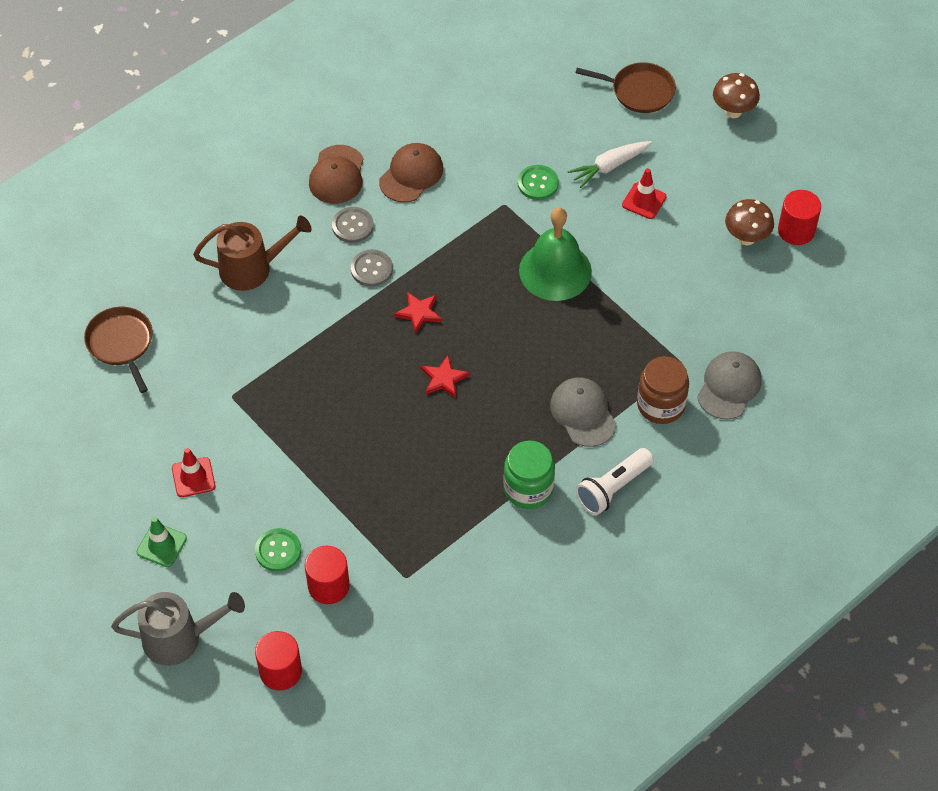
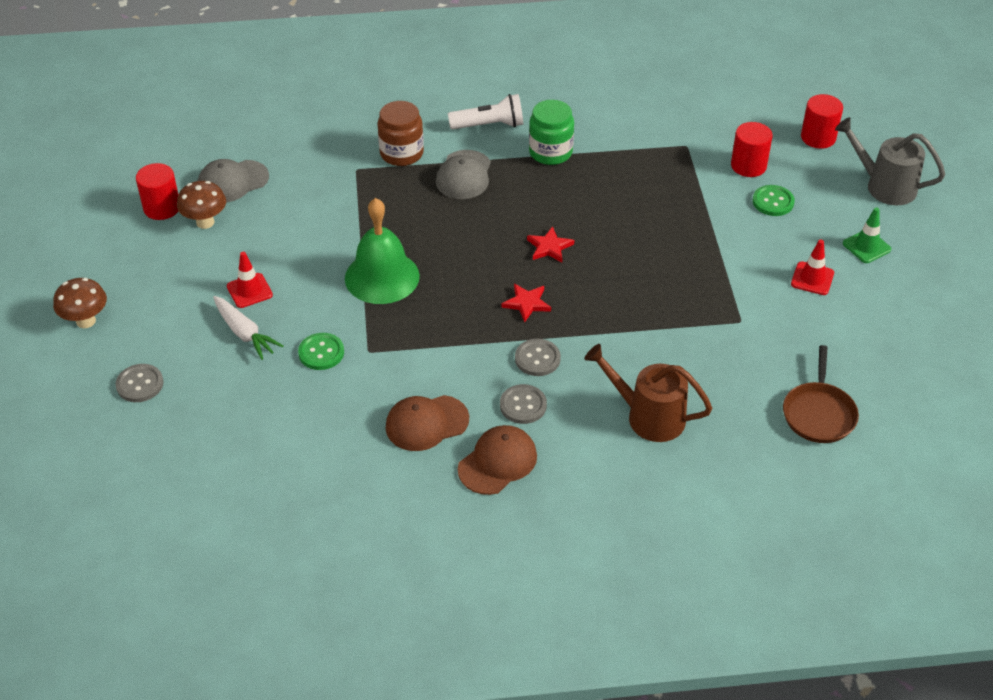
camera: 145 degrees left, 10 degrees down
(609, 167) = (244, 333): white carrot -> white carrot turned 45 degrees clockwise
(639, 91) = (140, 384): brown pan -> grey button
(729, 387) = (340, 140): grey cap -> grey cap (232, 182)

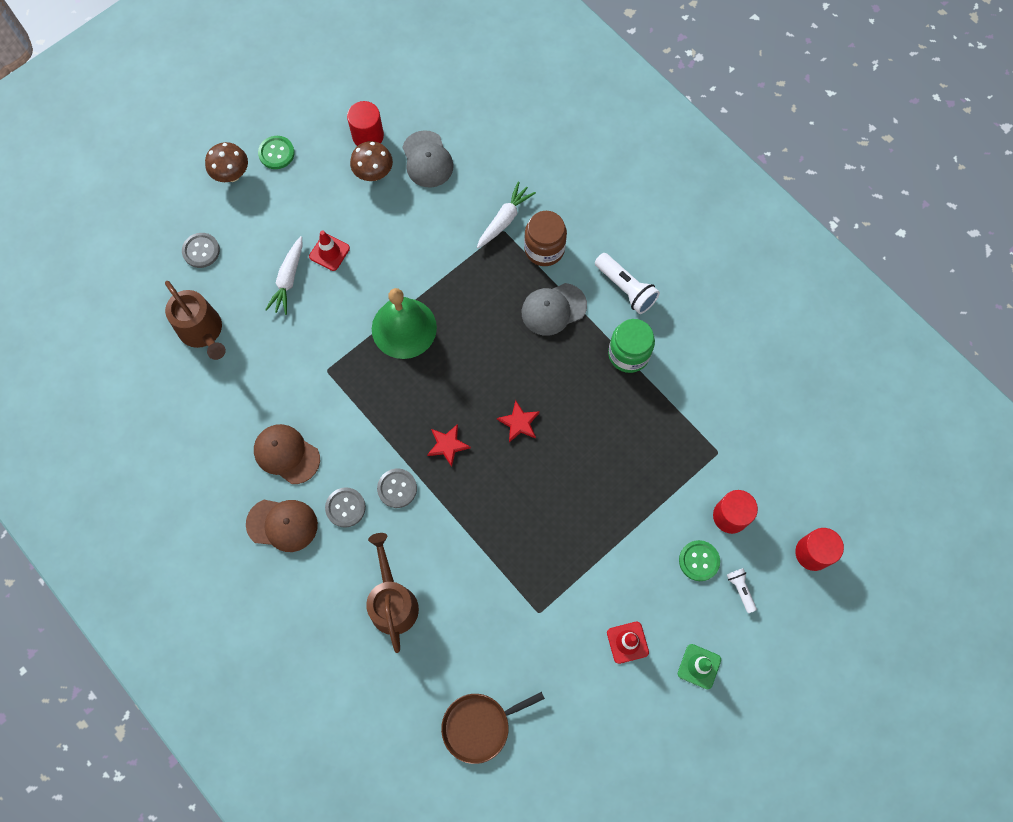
camera: 55 degrees right, 25 degrees up
(230, 425) = (203, 332): none -> brown watering can
(232, 182) = (427, 159): grey cap -> grey cap turned 135 degrees counterclockwise
(321, 353) = (304, 341): green button -> green button (276, 153)
(347, 163) = (504, 220): none -> white carrot
(817, 191) = (740, 589): none -> white flashlight
(884, 186) = (789, 642): grey watering can -> none

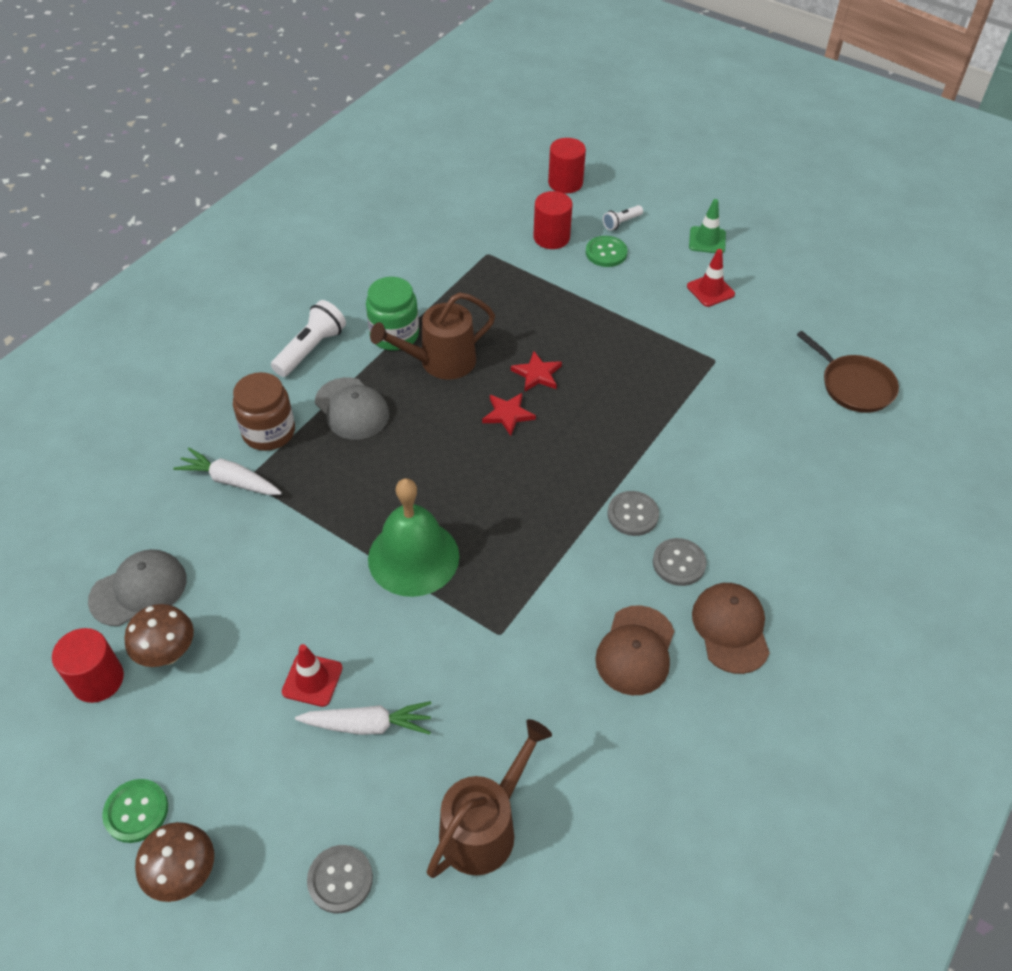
camera: 105 degrees left, 20 degrees down
(392, 601) = (767, 488): brown watering can -> brown watering can (440, 362)
(447, 445) = (559, 476): red star -> red star (537, 374)

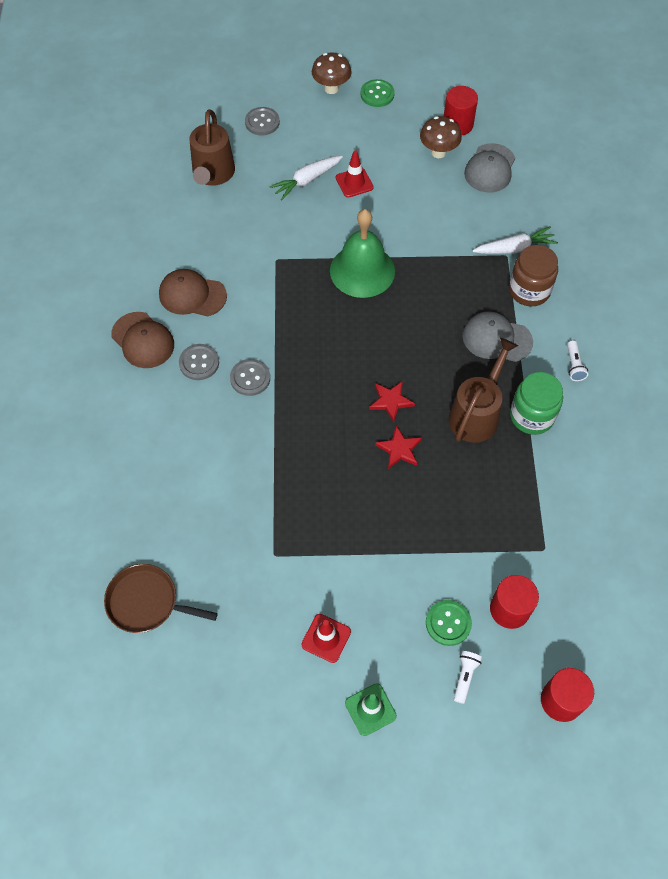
camera: 145 degrees right, 10 degrees up
(311, 349) = (574, 365): white flashlight -> white flashlight, size x0.56
(635, 650) = (192, 295): brown cap -> brown cap turned 60 degrees counterclockwise

